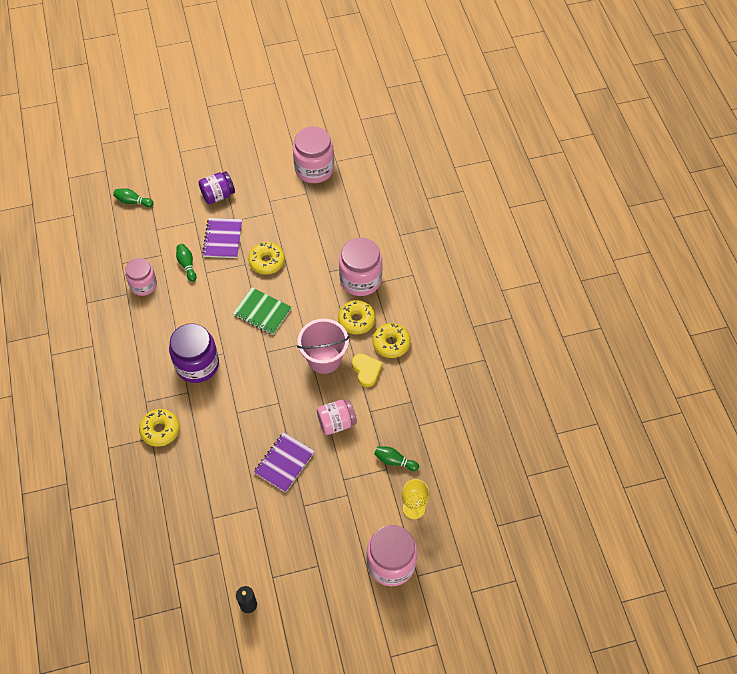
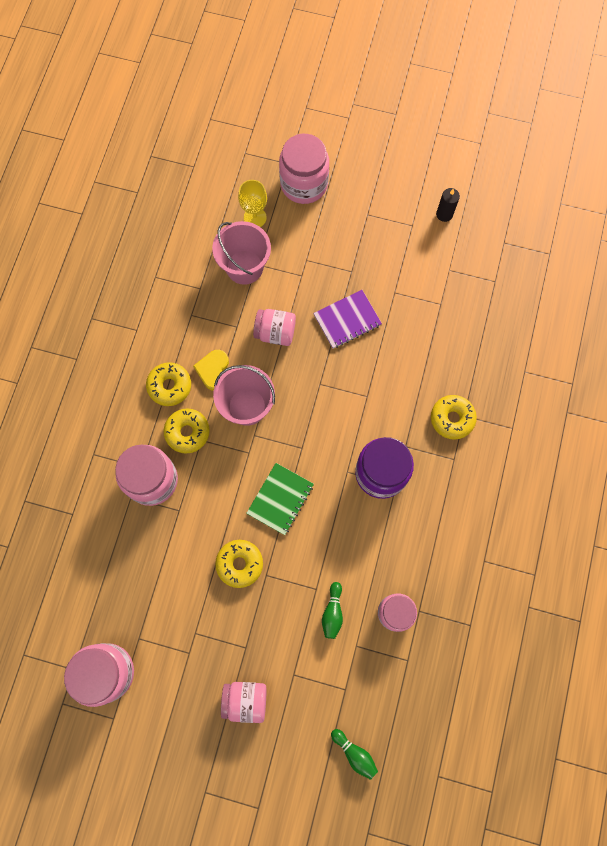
camera: 150 degrees left, 15 degrees up
(218, 195) = (245, 700): purple jar -> pink jar
(223, 239) = (273, 627): purple notebook -> none
(262, 312) = (280, 499): green notebook -> green notebook turned 60 degrees clockwise
(394, 461) = (244, 267): green bowling pin -> pink bucket

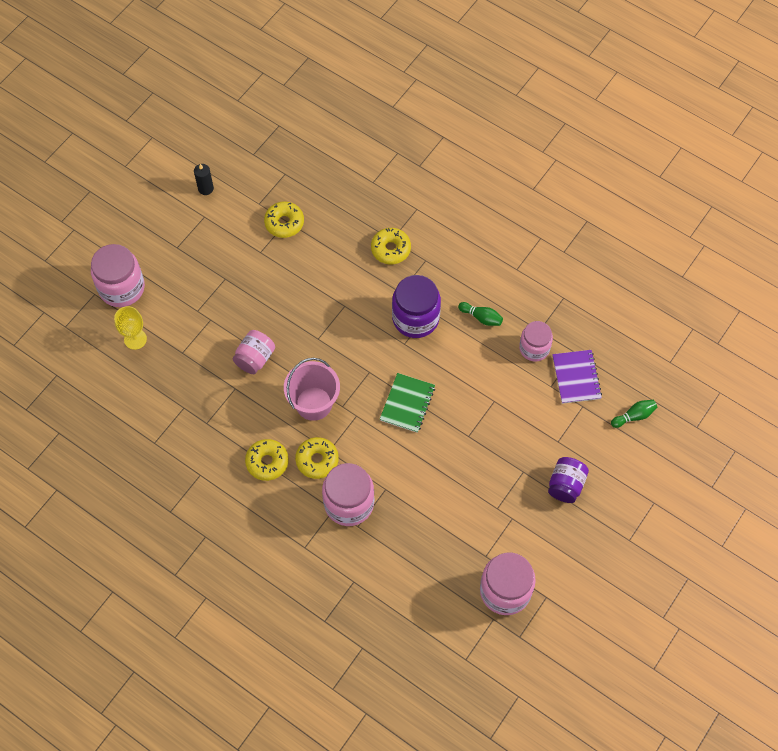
camera: 70 degrees left, 10 degrees down
(213, 370) = (268, 421): yellow heart -> none
(239, 564) = (451, 454): yellow donut -> yellow donut (284, 223)
(244, 267) = (180, 363): pink bucket -> none
(245, 700) = (566, 485): pink jar -> purple jar
(280, 499) = (407, 403): green notebook -> green notebook turned 60 degrees clockwise
(332, 612) = (517, 395): green bowling pin -> green bowling pin (481, 317)
(347, 320) = (269, 297): purple notebook -> purple notebook (576, 377)

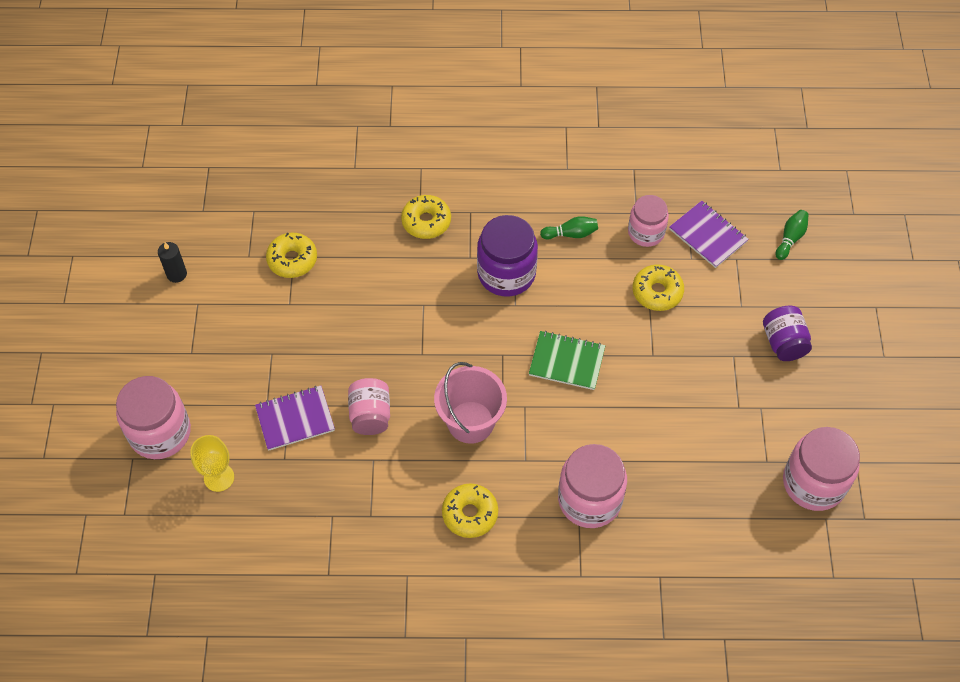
camera: 35 degrees left, 5 degrees down
(207, 331) = (295, 419): none -> purple notebook
(317, 460) = (521, 477): yellow donut -> yellow donut (657, 292)
(407, 403) = (566, 361): green notebook -> green notebook turned 60 degrees counterclockwise

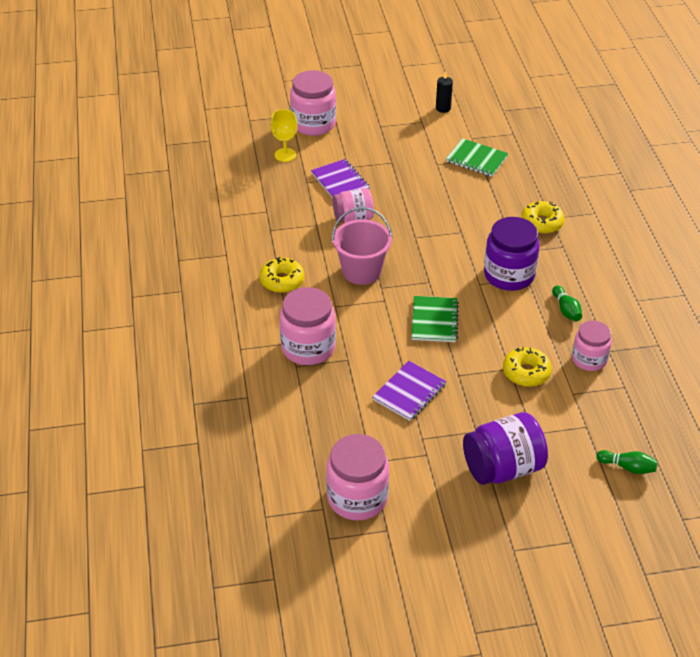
camera: 80 degrees right, 15 degrees down
(292, 260) = (476, 159): yellow donut -> green notebook
(708, 235) = (604, 403): purple notebook -> purple notebook (409, 392)
(783, 343) = (502, 468): purple jar -> purple jar, size x1.54

